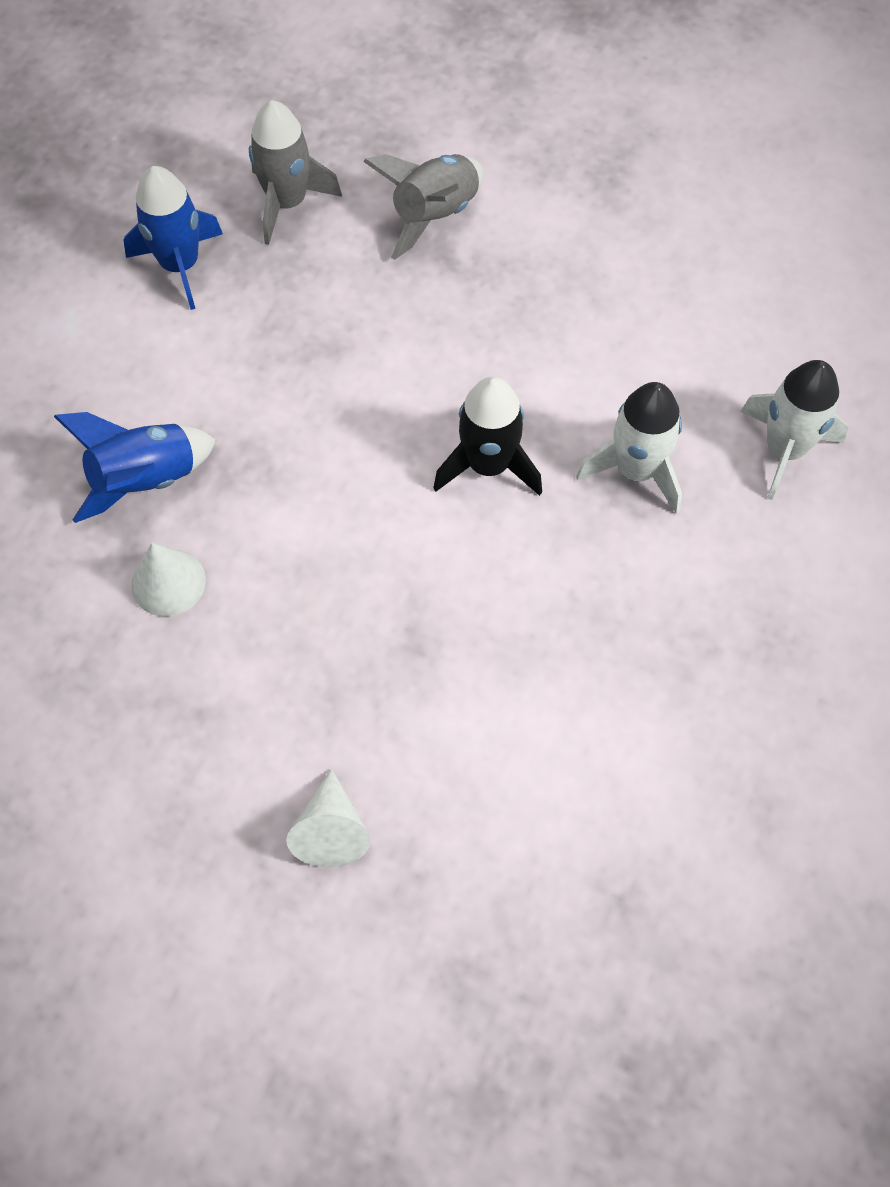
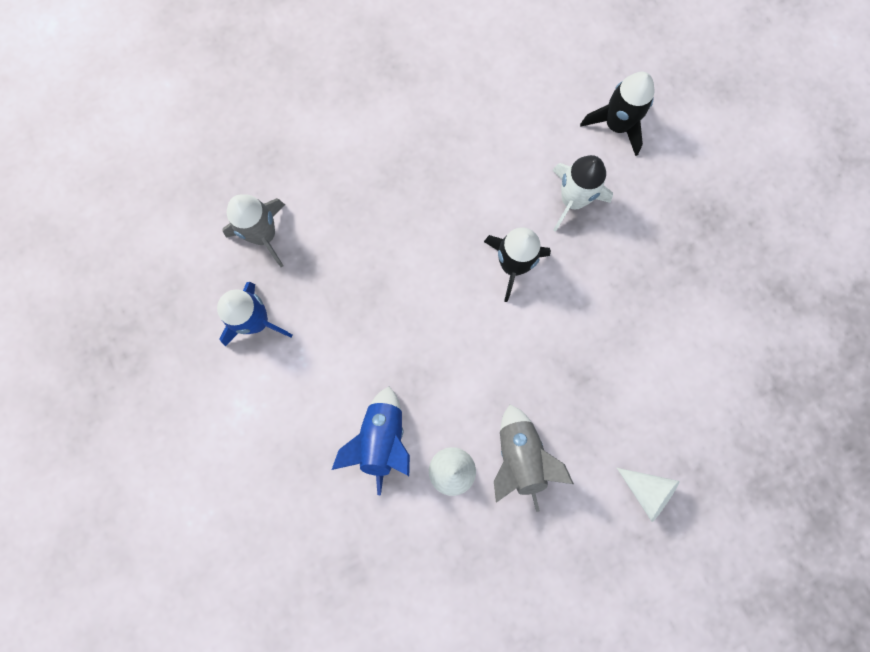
camera: 50 degrees left, 15 degrees up
(434, 215) = (340, 169): grey rocket -> grey rocket (520, 457)
(784, 450) = (617, 125): white rocket -> black rocket

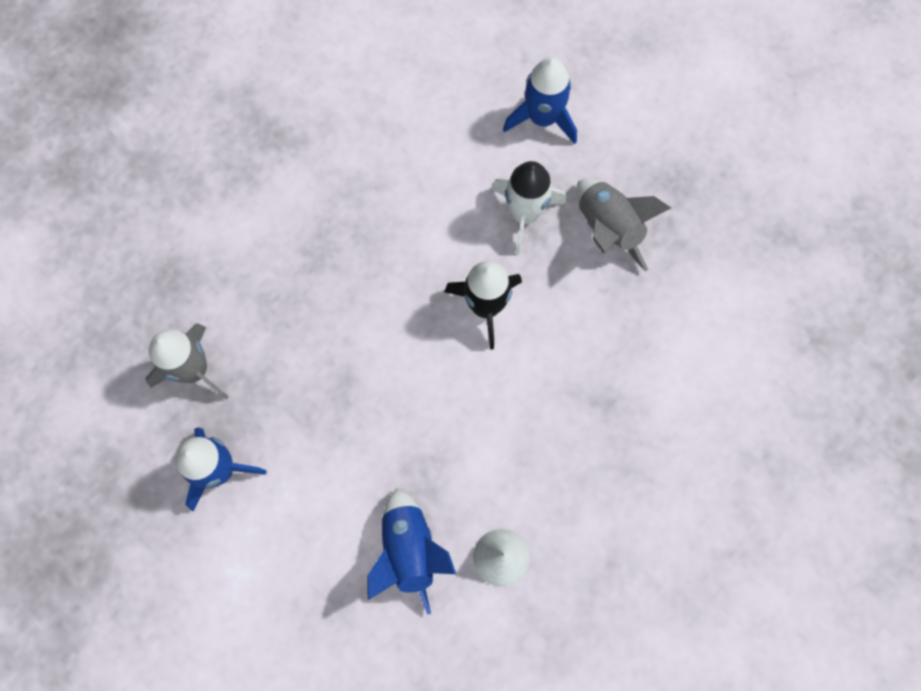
camera: 20 degrees left, 5 degrees down
(520, 457) = (569, 514): grey rocket -> grey rocket (608, 229)
(617, 125) = (543, 118): black rocket -> blue rocket
(647, 491) = (720, 500): white cone -> none

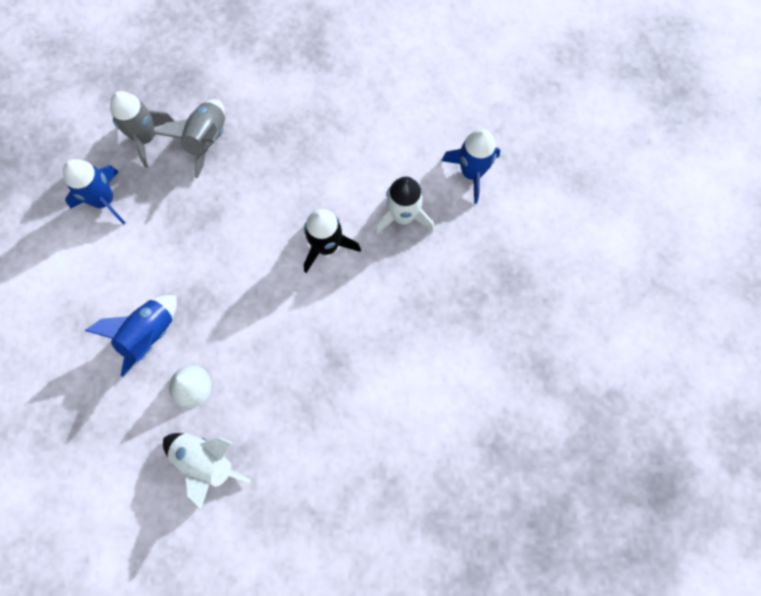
camera: 45 degrees right, 0 degrees up
(591, 608) = (206, 462): none -> white rocket
(608, 229) = (441, 268): grey rocket -> grey rocket (207, 140)

